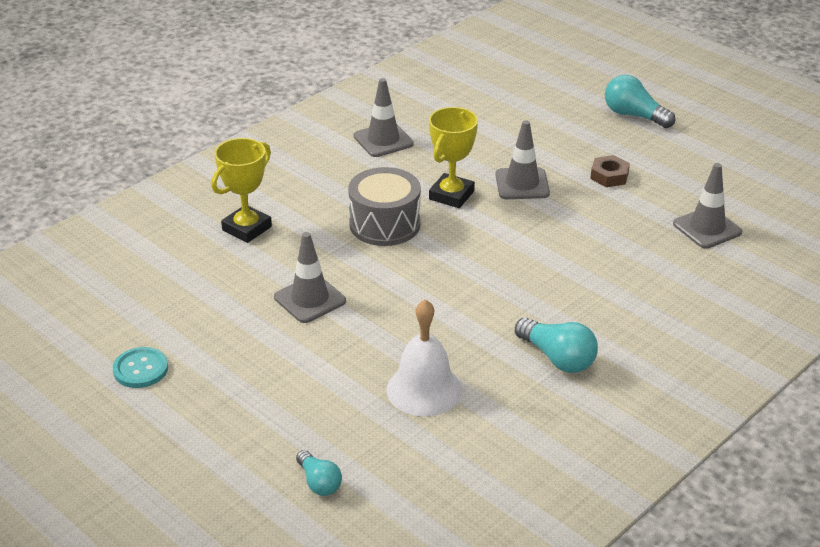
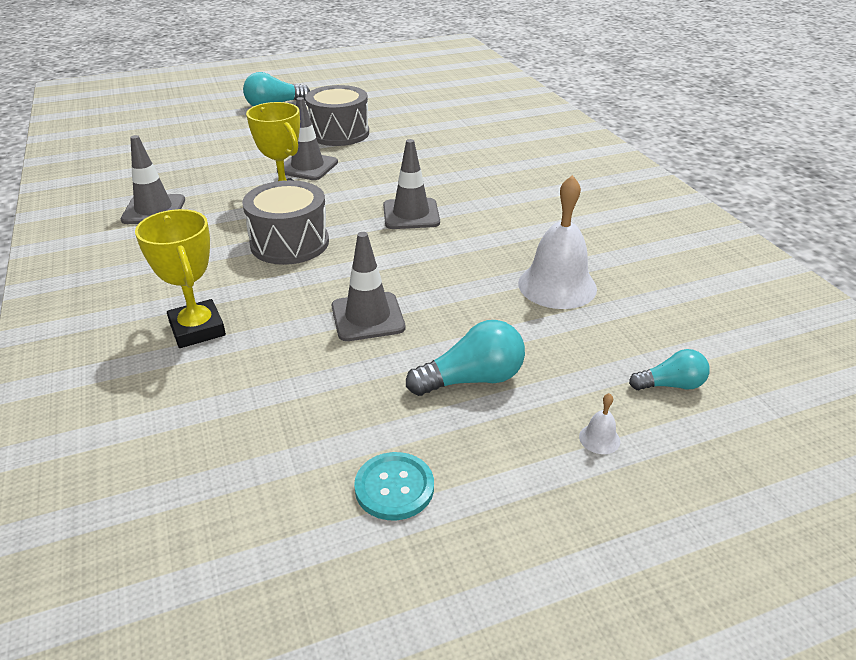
camera: 65 degrees left, 0 degrees up
(233, 453) = (599, 439): none -> white bell
(557, 358) = (552, 213): turquoise light bulb -> turquoise light bulb (472, 379)
(609, 176) = (339, 133): brown nut -> grey drum
(707, 228) = (440, 120): grey traffic cone -> grey traffic cone (411, 214)

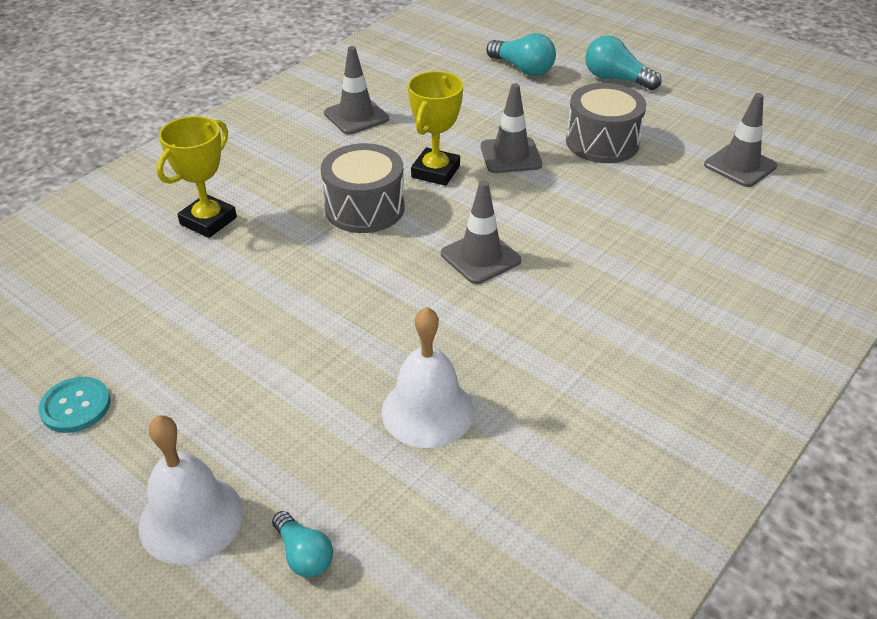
camera: 60 degrees right, 5 degrees up
(368, 317) = (283, 302): grey traffic cone -> grey traffic cone (740, 166)
(472, 379) = (231, 402): turquoise light bulb -> turquoise light bulb (522, 69)
(599, 439) = (191, 518): white bell -> white bell, size x2.49

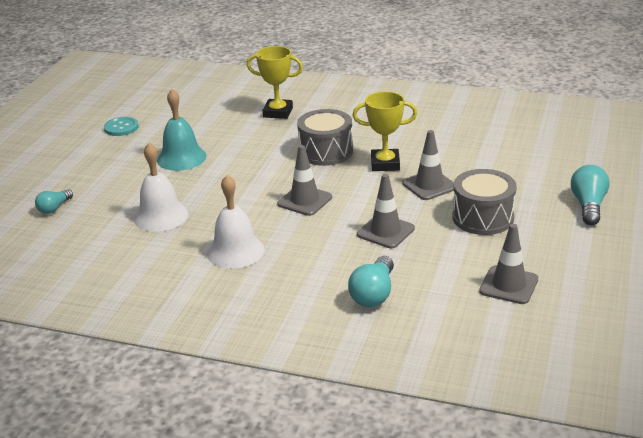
camera: 70 degrees right, 10 degrees down
(191, 518) = (66, 175): white bell -> white bell (235, 251)
(258, 351) = (181, 158): none -> turquoise bell
(356, 116) = (425, 122): grey traffic cone -> grey traffic cone (385, 231)
(522, 69) = (557, 163): turquoise light bulb -> turquoise light bulb (373, 294)

